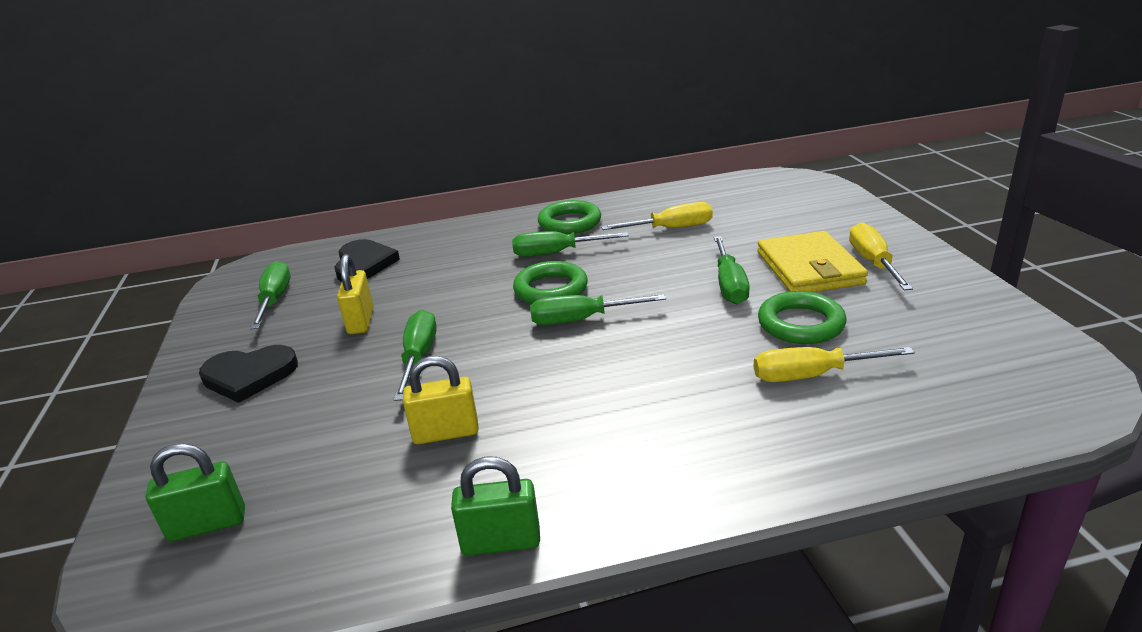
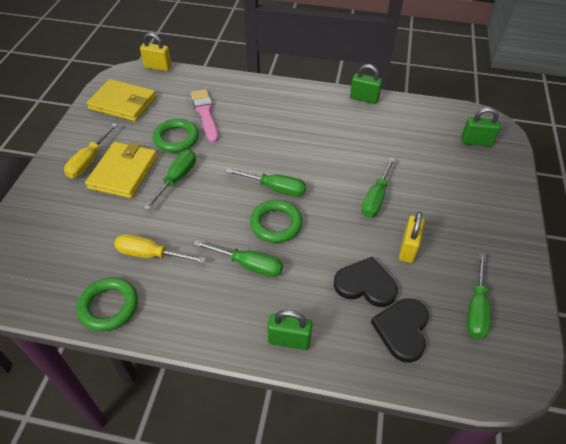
camera: 160 degrees left, 20 degrees up
(249, 376) = (478, 226): black heart -> black heart (365, 284)
(446, 433) = (372, 146): yellow padlock -> yellow padlock (158, 67)
(479, 229) = (289, 340): none -> green padlock
(569, 223) = (211, 307): green ring -> green ring (109, 306)
(811, 375) = (205, 113): yellow screwdriver -> pink brush
(974, 338) = (123, 103): none -> yellow wallet

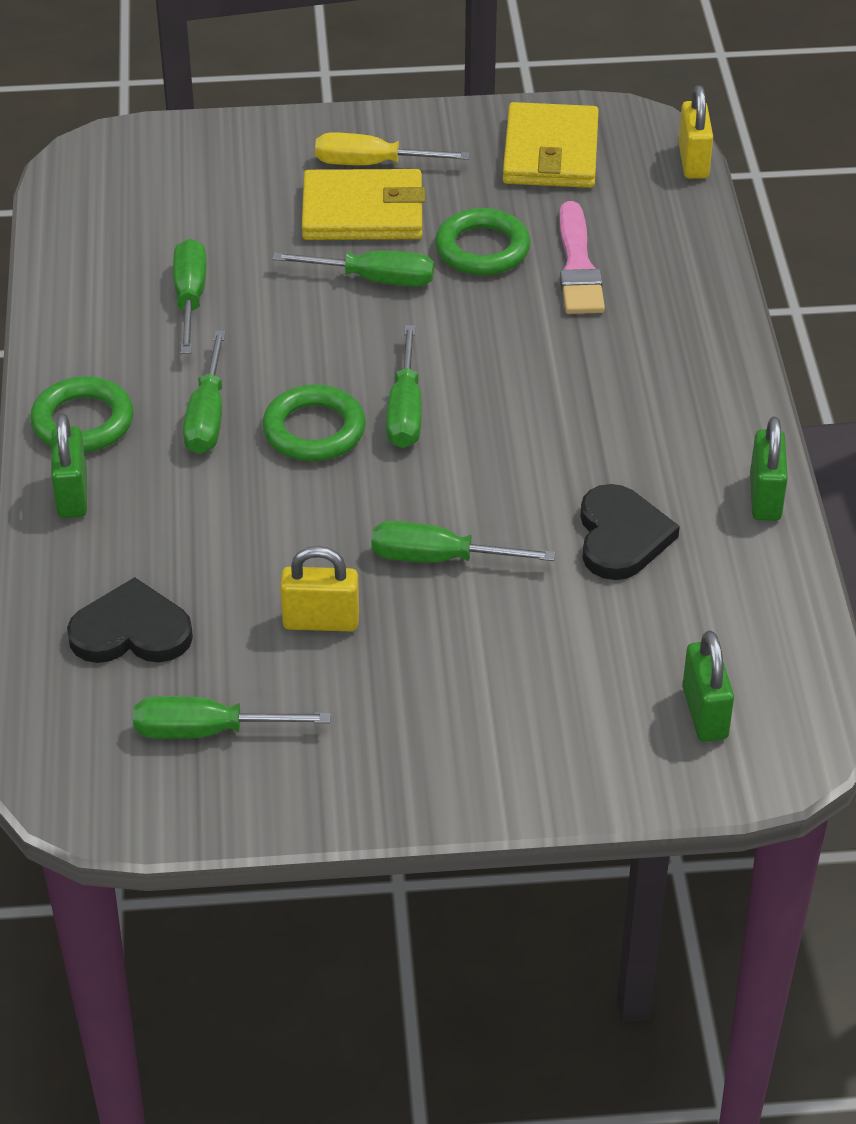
camera: 75 degrees right, 5 degrees down
(109, 306) = (78, 285): green ring -> green ring (83, 422)
(150, 254) = (190, 297): yellow screwdriver -> green screwdriver
(205, 113) = (578, 266): pink brush -> pink brush turned 120 degrees clockwise
(365, 284) = (214, 571): black heart -> black heart (621, 537)

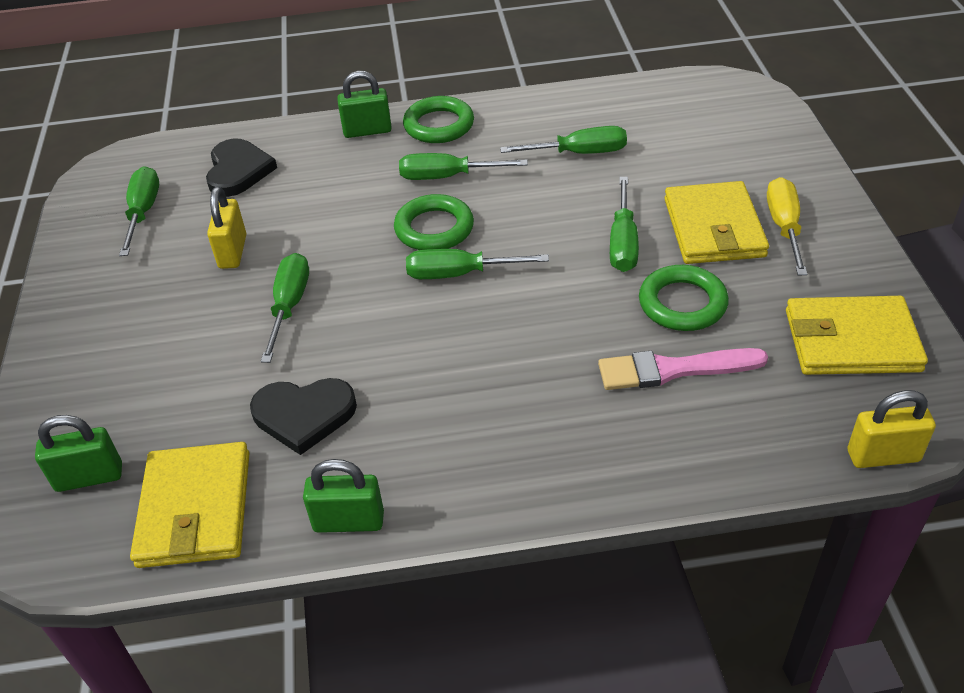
camera: 90 degrees right, 0 degrees up
(749, 616) = (195, 509): none -> yellow wallet

